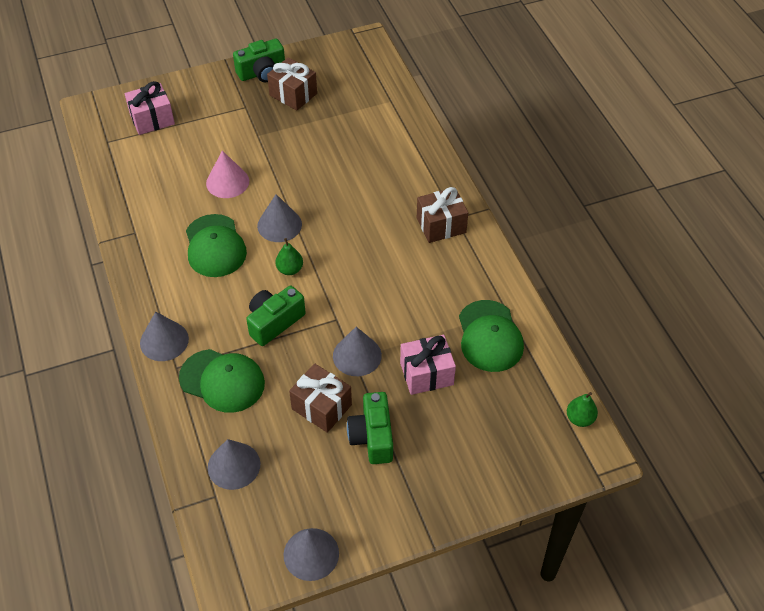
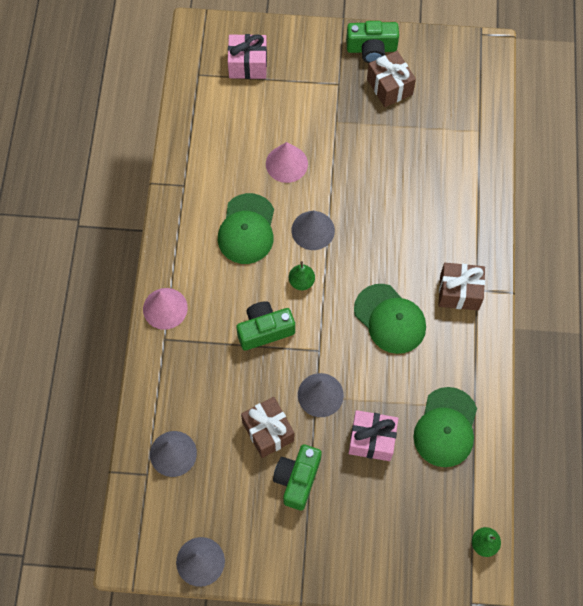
camera: 25 degrees right, 15 degrees up
(164, 341) = (165, 308): grey cone -> pink cone
(222, 381) = (197, 369): green cap -> green cap (390, 319)

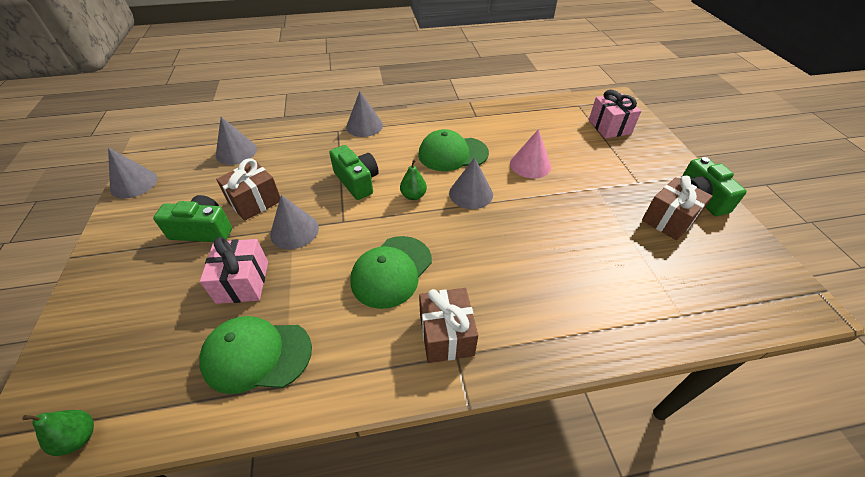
camera: 75 degrees right, 20 degrees down
(165, 308) = (364, 126): pink cone -> grey cone

